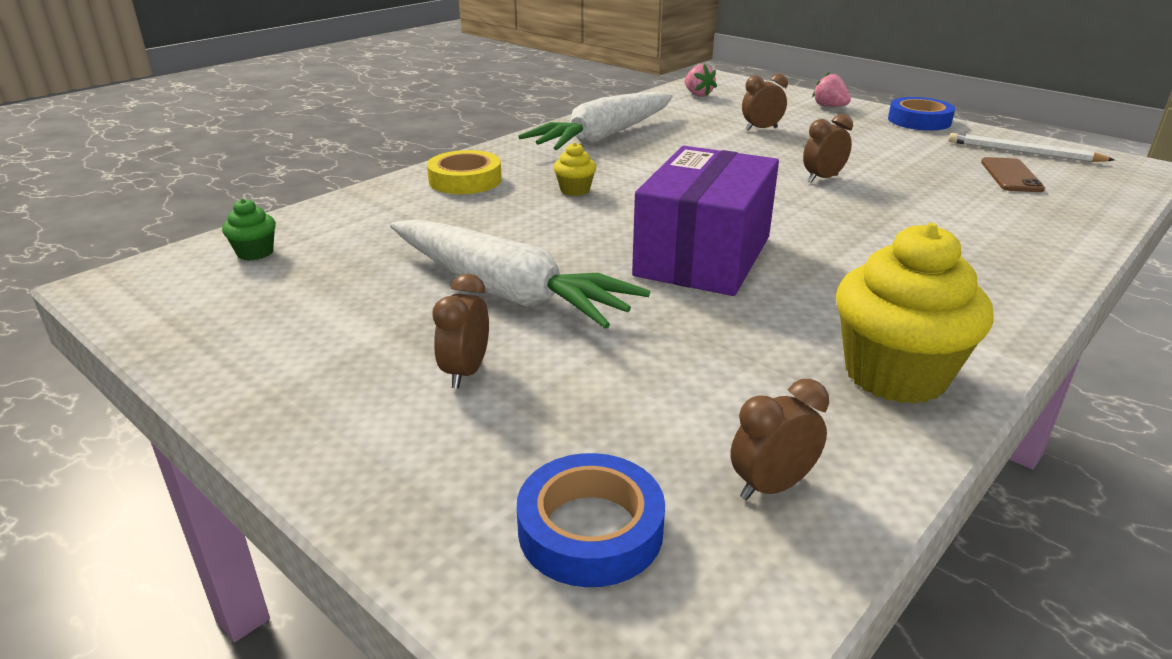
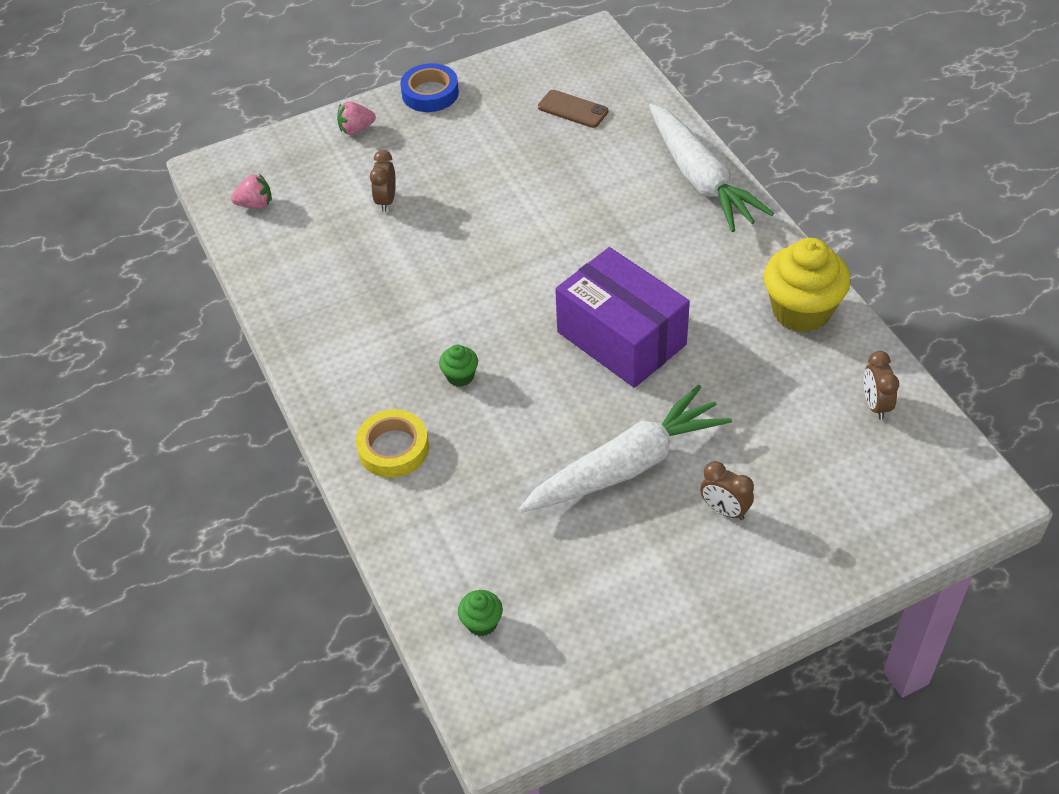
camera: 65 degrees left, 20 degrees up
(575, 190) = (460, 376): yellow cupcake -> green cupcake
(590, 529) = (884, 486): blue tape -> none
(604, 137) = (338, 317): white carrot -> white carrot (700, 179)
(822, 178) = (521, 213): brown clock -> none
(1023, 152) = (534, 76): white pencil -> none

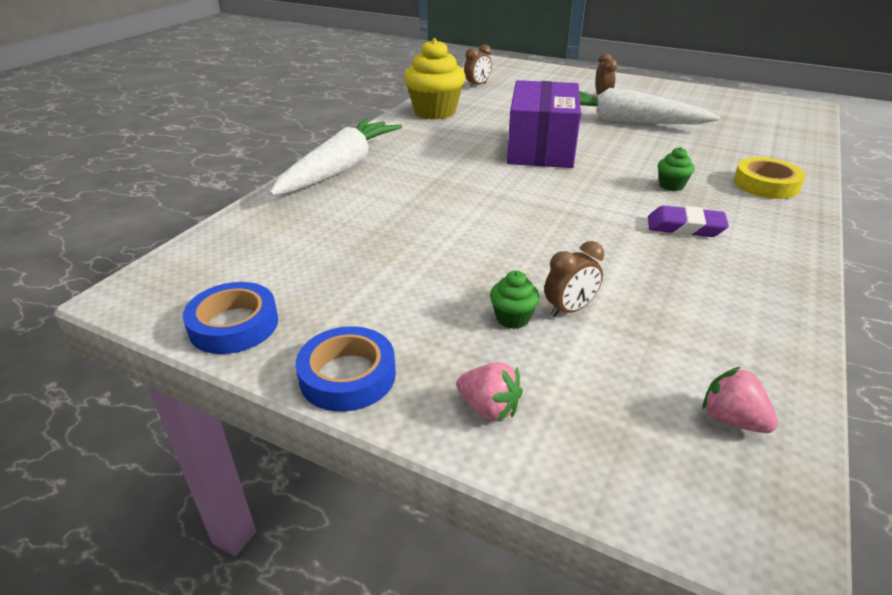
camera: 130 degrees left, 15 degrees down
(399, 328) = (685, 227): none -> purple eraser
(482, 623) = (781, 123): green cupcake -> green cupcake (512, 318)
(517, 67) = (234, 325): none -> blue tape
(573, 109) = (293, 255): brown phone -> none

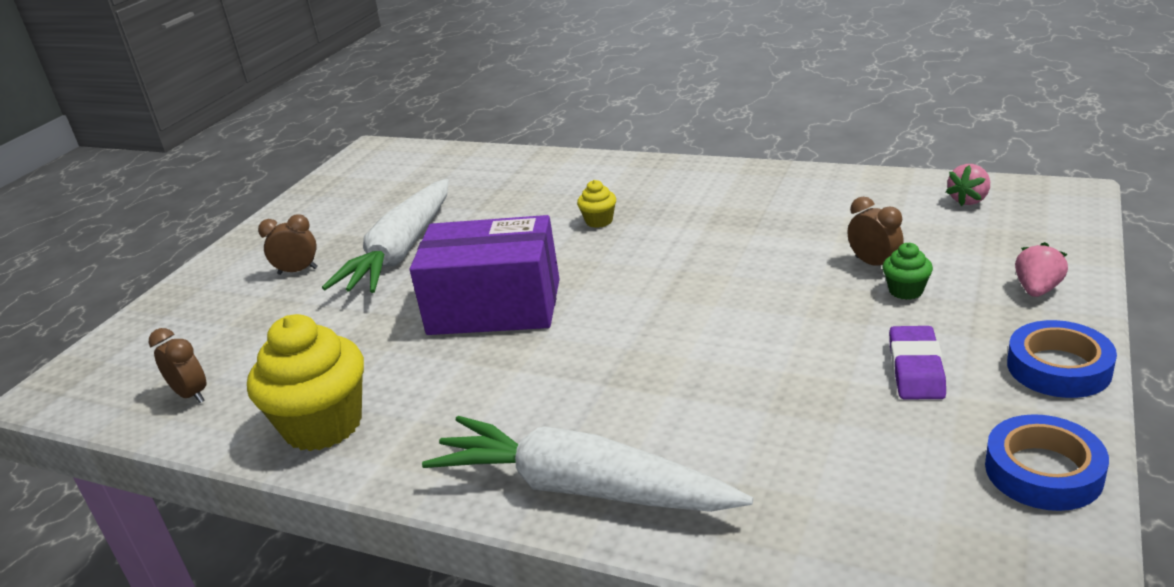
camera: 90 degrees left, 5 degrees down
(671, 185) = (599, 221): green cupcake -> yellow cupcake
(685, 227) = (694, 214): purple eraser -> purple eraser (916, 369)
(766, 184) = (588, 176): yellow tape -> none

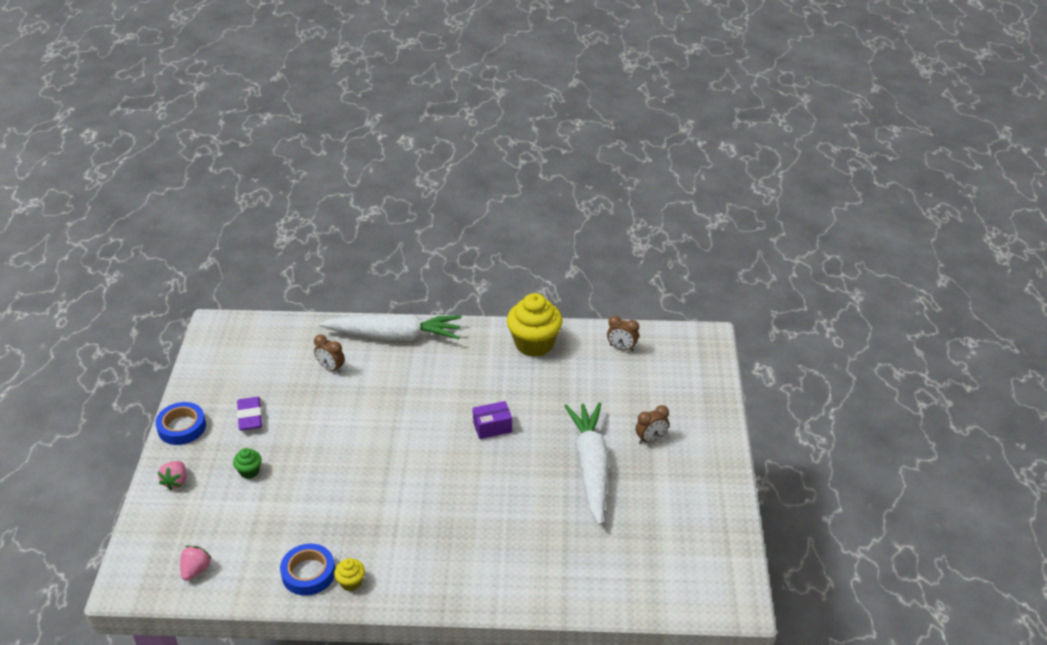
camera: 155 degrees right, 10 degrees up
(494, 307) = (492, 427): purple box -> purple box, size x0.46
(599, 221) = (462, 516): yellow cupcake -> yellow cupcake (351, 582)
(874, 264) = (266, 492): brown clock -> brown clock (331, 368)
(1043, 471) = (204, 373): blue tape -> blue tape (308, 573)

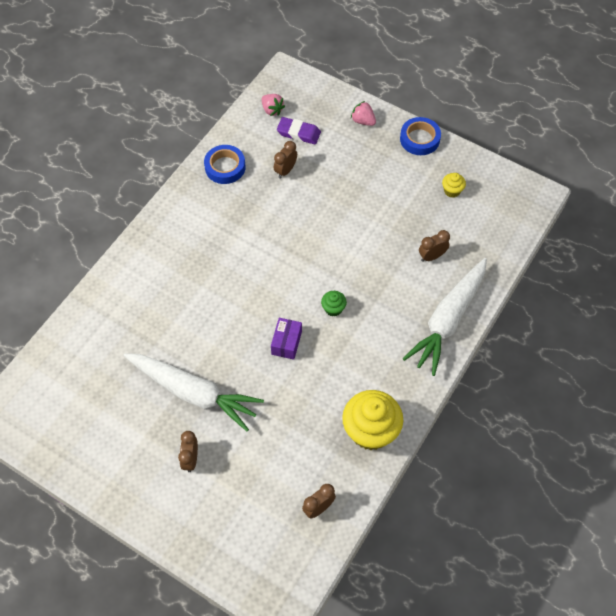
camera: 120 degrees right, 20 degrees up
(249, 471) = (345, 165): green cupcake -> green cupcake (333, 309)
(250, 416) = (405, 183): purple eraser -> purple eraser (298, 133)
(284, 517) = (285, 170): none -> brown clock
(351, 582) = (199, 187): yellow cupcake -> yellow cupcake (452, 191)

